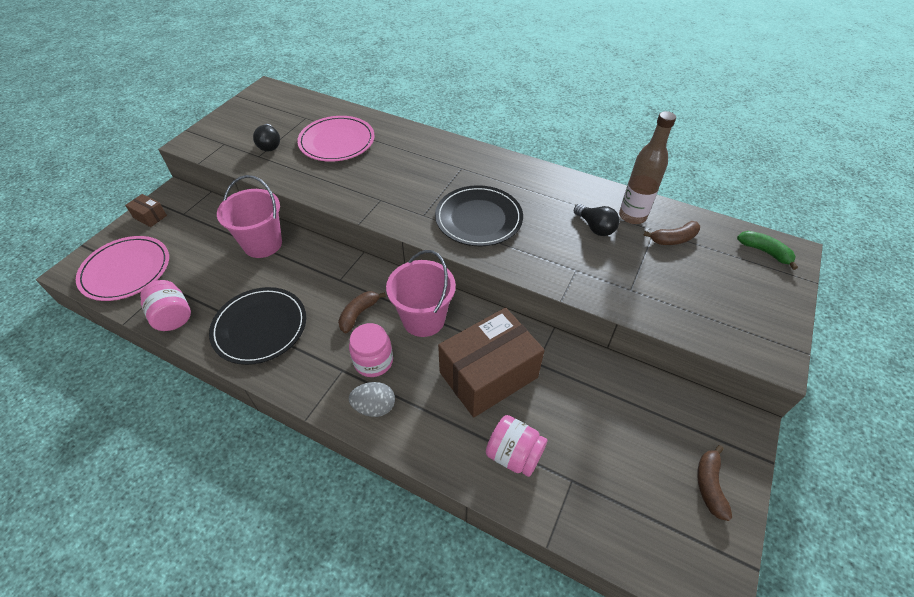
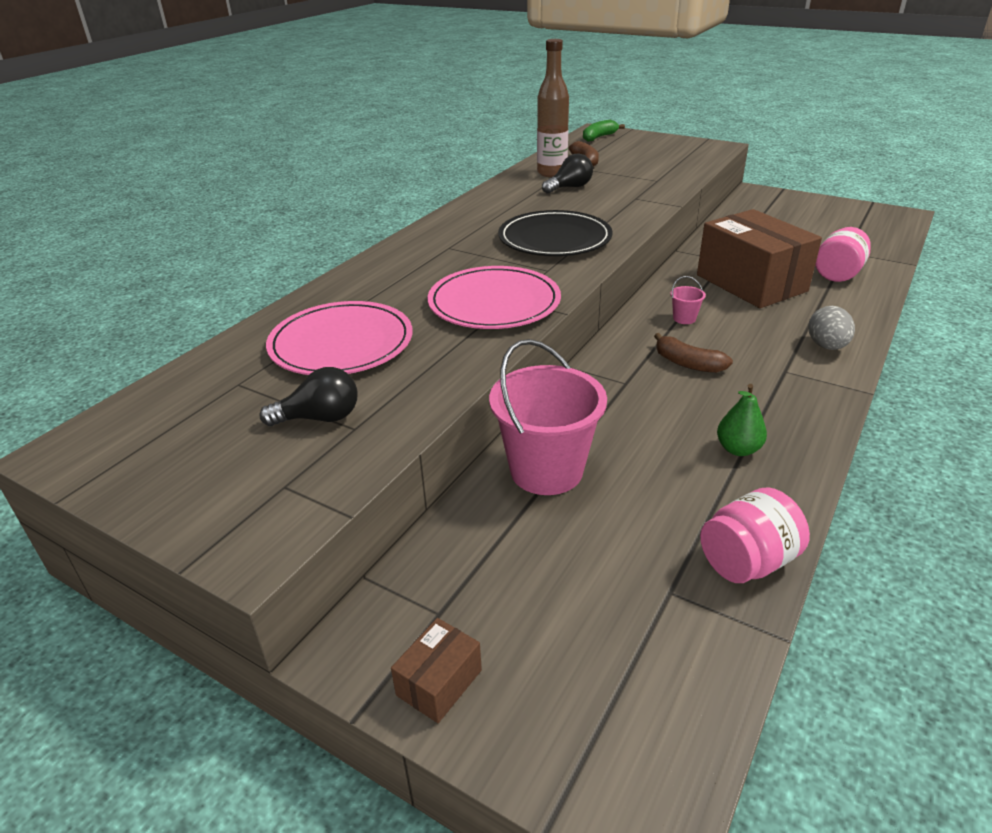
camera: 85 degrees left, 15 degrees down
(126, 270) = (634, 681): pink plate -> pink plate (494, 303)
(260, 327) = (738, 449): black plate -> green pear
(373, 361) = (761, 349): pink jar -> none
(423, 319) = (684, 318): pink bucket -> pink bucket, size x0.41
(709, 485) = (817, 207): brown banana -> none

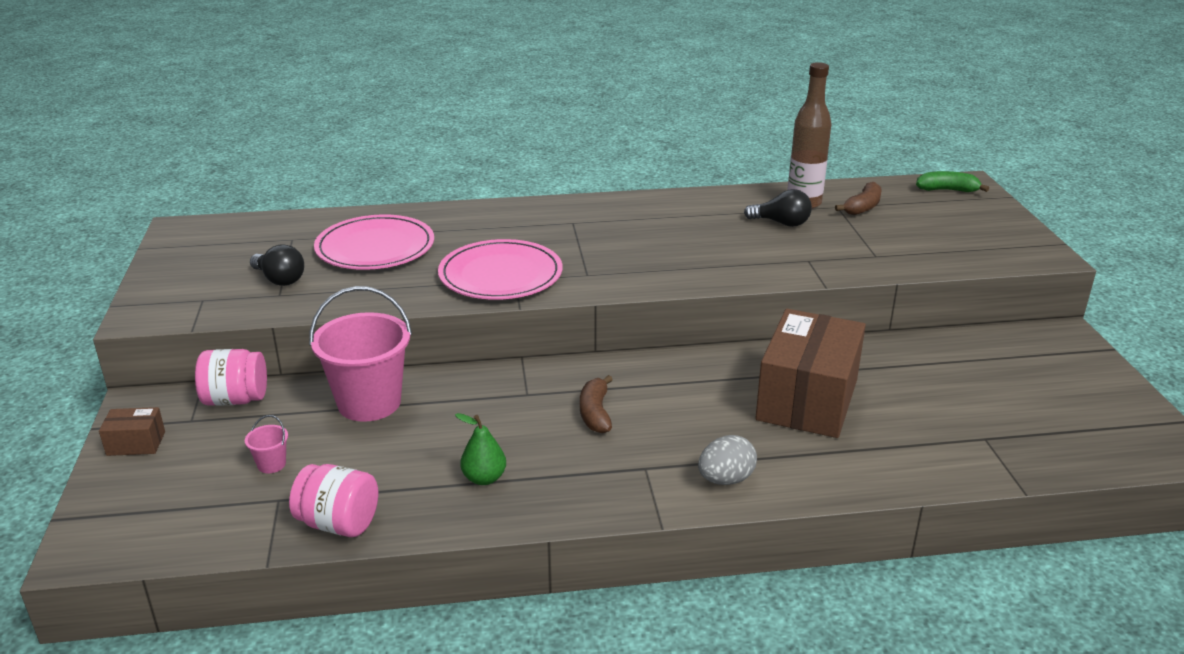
camera: 50 degrees right, 5 degrees down
(554, 239) = (653, 256): black plate -> none
(684, 318) = (677, 386): pink bucket -> pink bucket (271, 464)
(837, 274) = (912, 446): pink jar -> pink jar (235, 399)

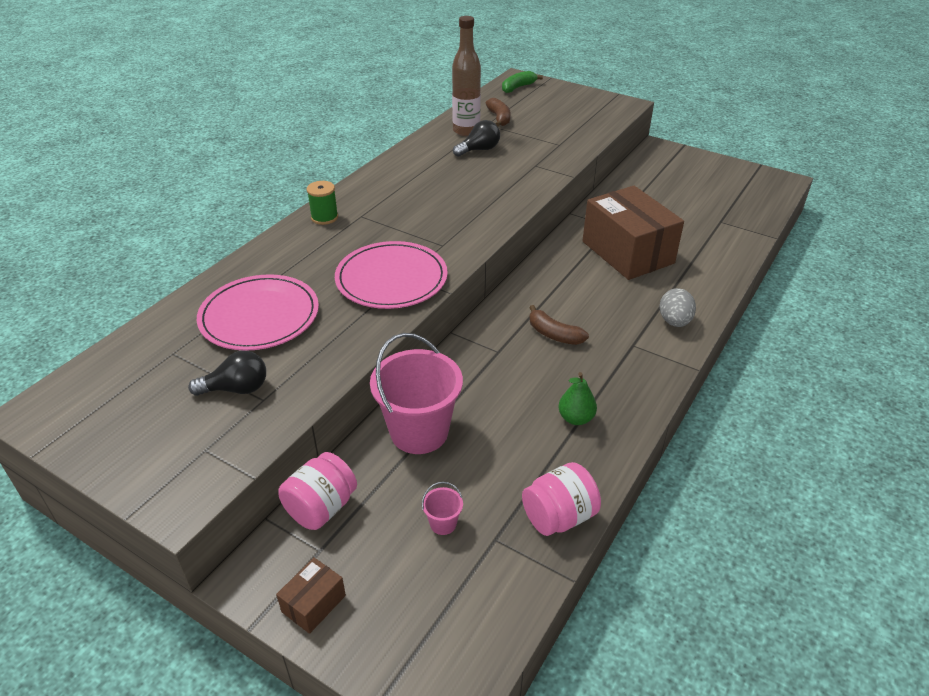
camera: 50 degrees left, 10 degrees up
(545, 210) = (324, 217): none -> green spool

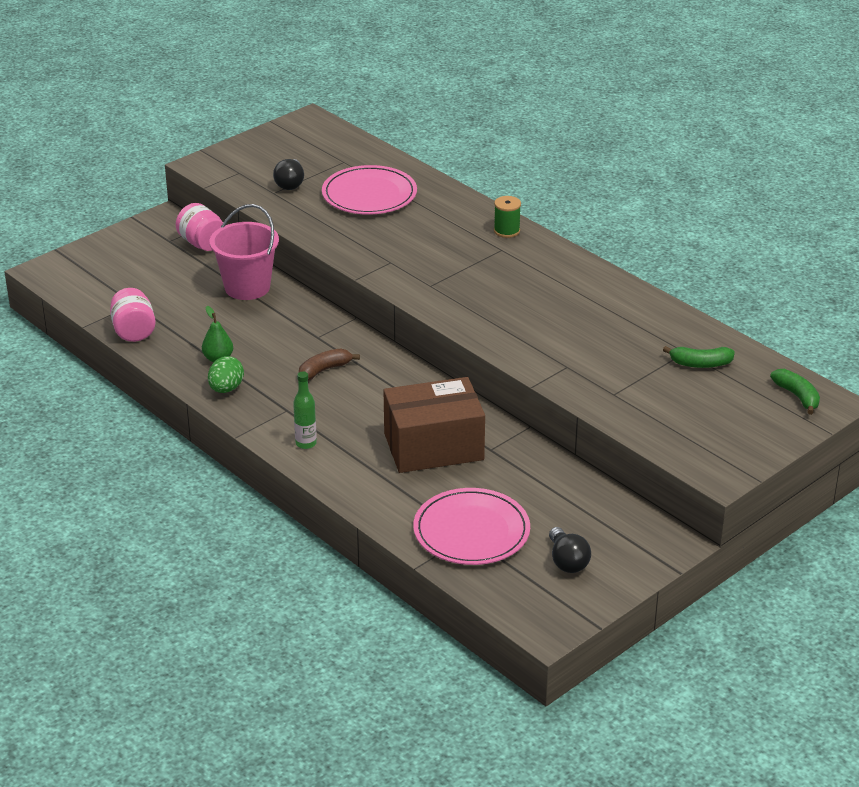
camera: 105 degrees right, 5 degrees down
(313, 603) = (133, 236): brown box -> none
(391, 279) = (389, 254): pink plate -> pink plate (471, 531)
(443, 523) = (159, 286): pink bucket -> none
(466, 131) = (670, 334): brown bottle -> none
(479, 150) = (618, 335): black light bulb -> black light bulb (567, 561)
(499, 118) = (700, 364): brown banana -> green banana
(626, 397) = (226, 389): none -> green egg
(674, 321) = (306, 443): grey egg -> green bottle

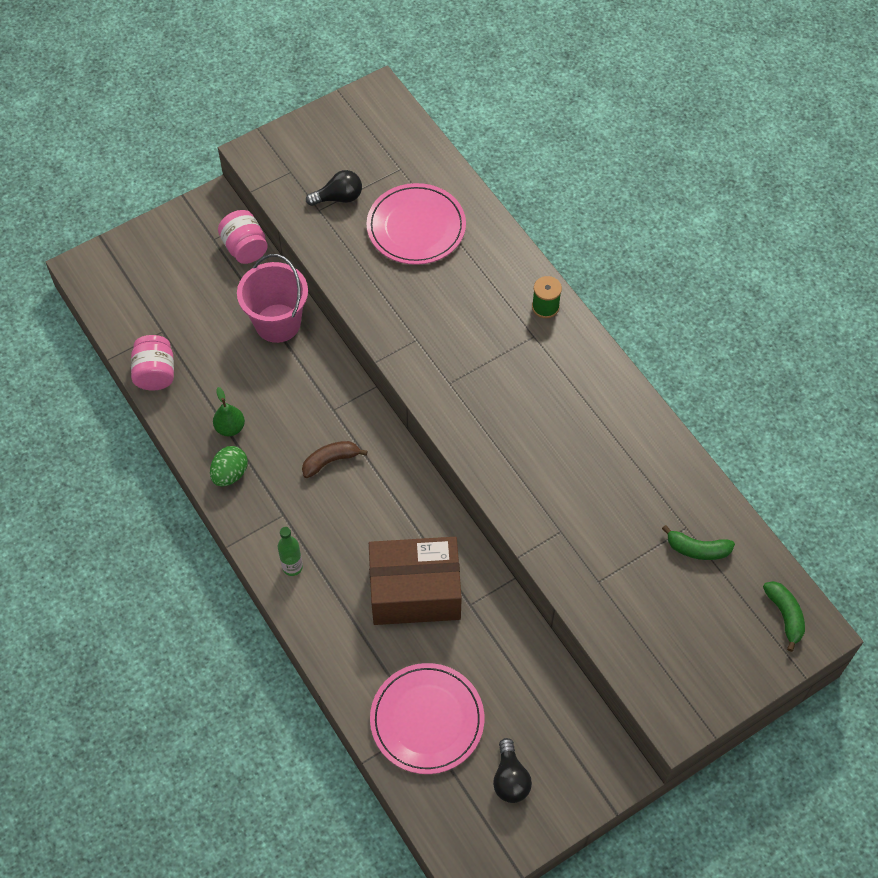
camera: 10 degrees right, 25 degrees up
(290, 184) = (339, 198): black light bulb -> black light bulb turned 120 degrees counterclockwise

